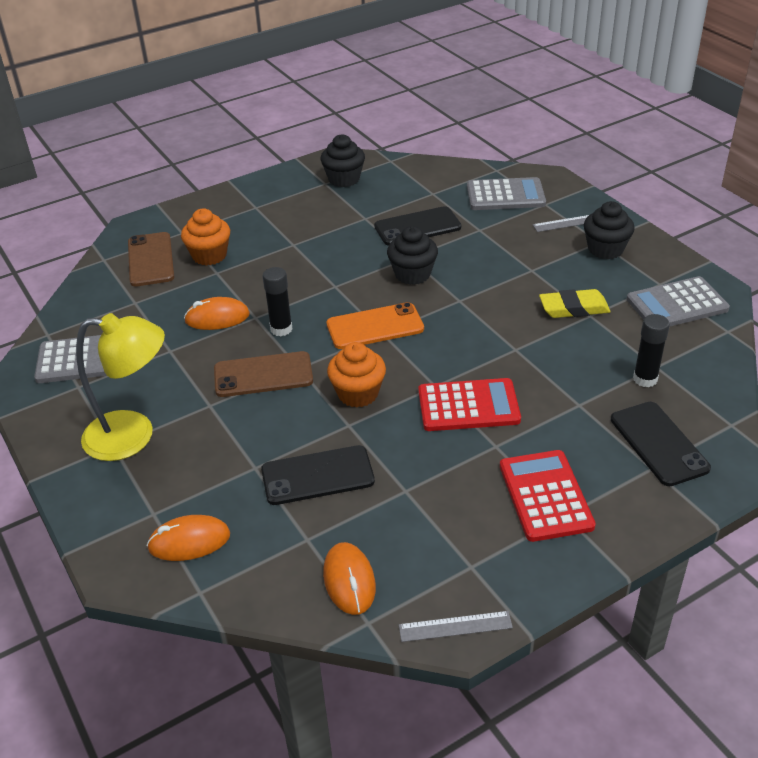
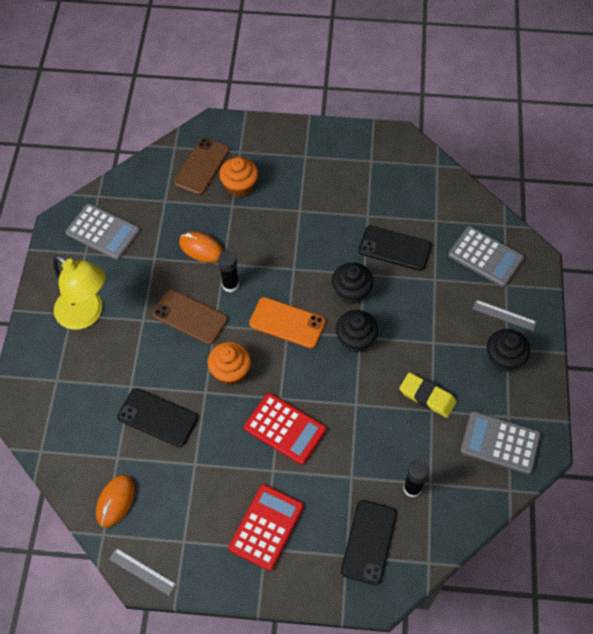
camera: 35 degrees right, 20 degrees up
(189, 541) = (59, 413): orange mouse -> none
(344, 179) = (387, 165): black cupcake -> black cupcake (355, 339)

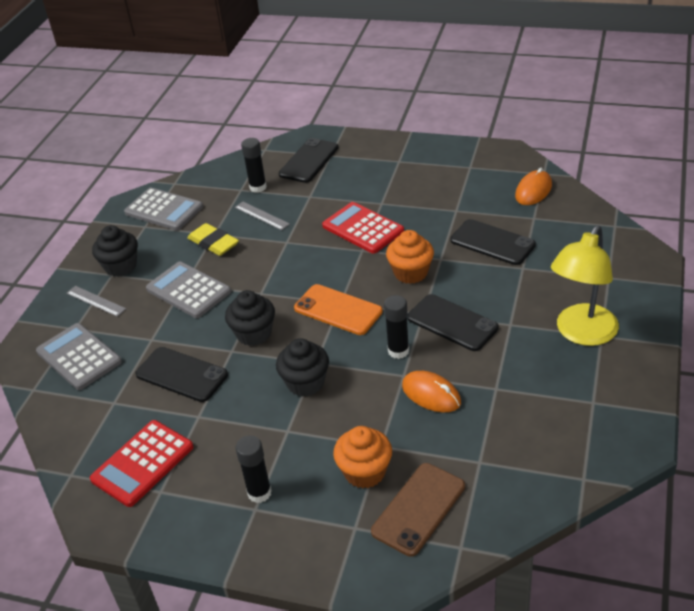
camera: 165 degrees left, 20 degrees down
(86, 314) = (581, 334): yellow lamp -> yellow lamp turned 105 degrees counterclockwise
(103, 232) = (570, 426): grey calculator -> grey calculator (188, 290)
(142, 571) = (507, 153): grey ruler -> grey ruler (262, 215)
(190, 317) = (452, 323): brown phone -> black phone
(266, 527) = (395, 171): red calculator -> red calculator (142, 463)
(305, 166) = (259, 493): none -> black glue stick
(355, 339) = (266, 291): black cupcake -> black cupcake (305, 383)

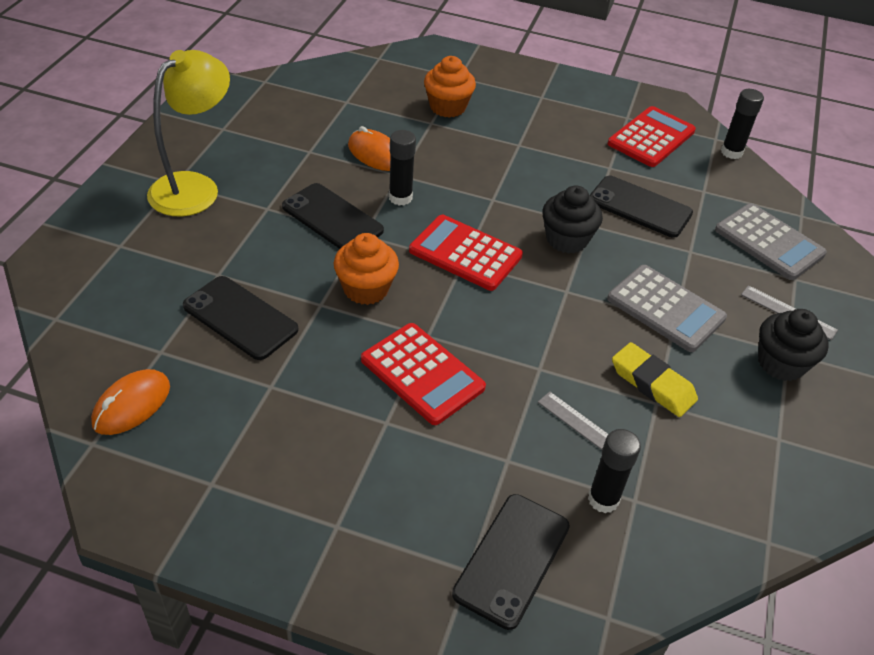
camera: 175 degrees right, 5 degrees up
(164, 210) = (760, 471): grey calculator -> none
(259, 493) = (539, 105): black glue stick -> black glue stick (731, 152)
(305, 383) = (503, 181): black cupcake -> none
(338, 310) = (465, 253): orange phone -> red calculator
(418, 509) = (406, 80): brown phone -> none

